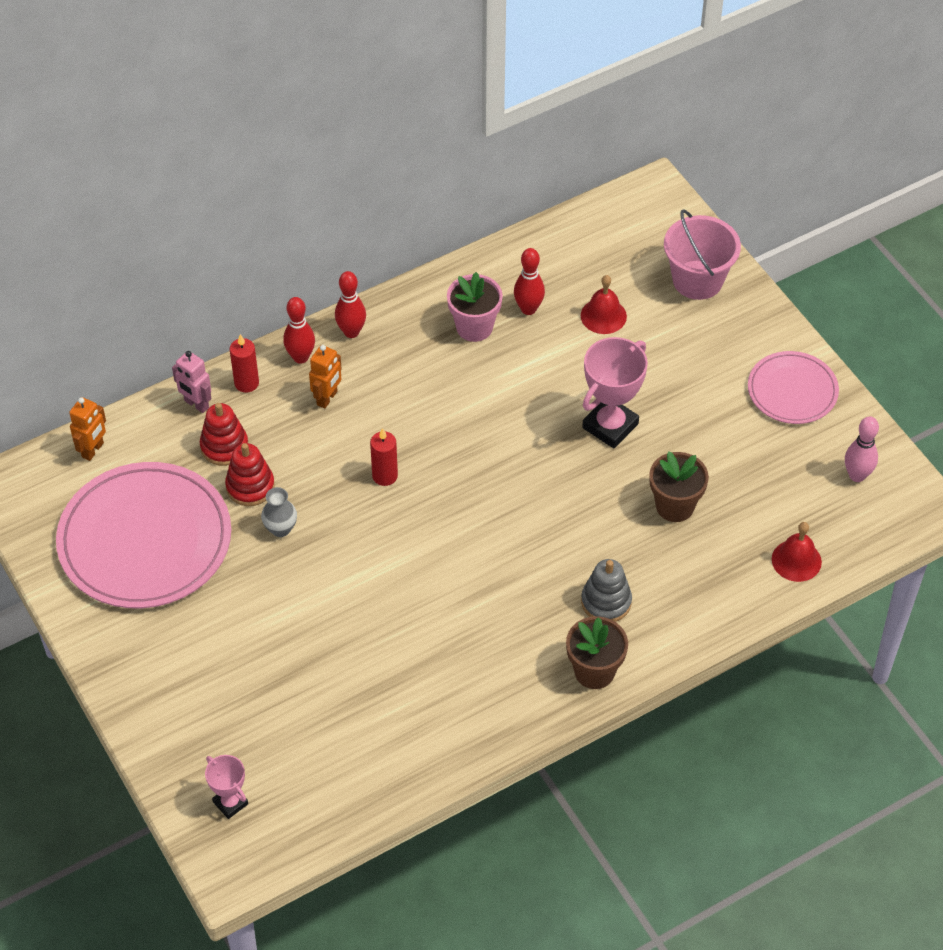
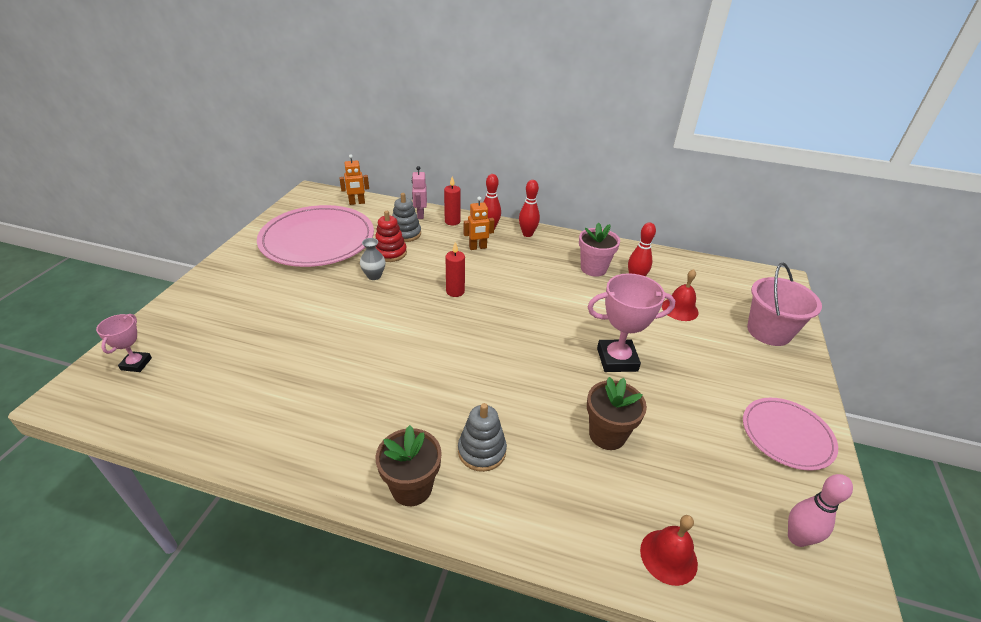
camera: 45 degrees right, 15 degrees down
(224, 446) = (405, 234): red stacking toy -> grey stacking toy

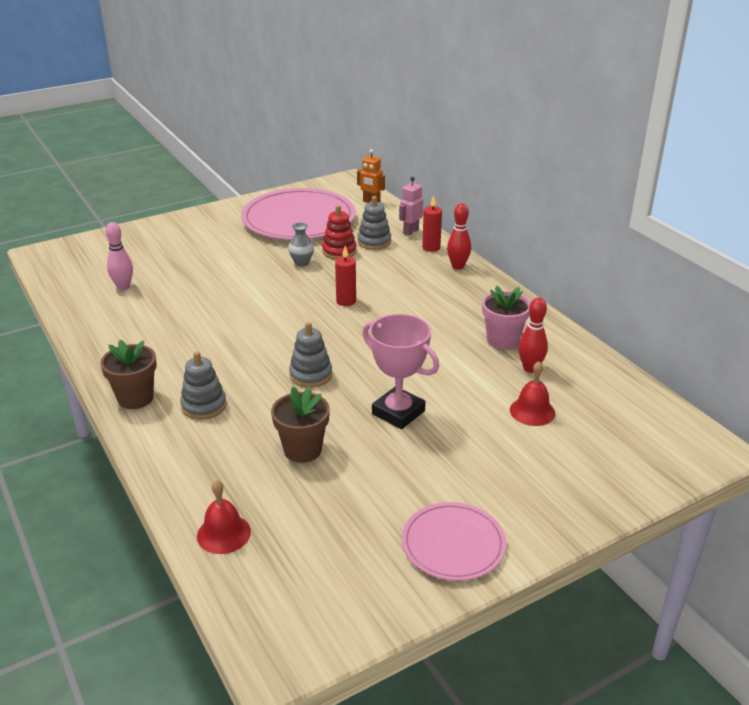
camera: 45 degrees right, 5 degrees down
(136, 364) = (90, 252): pink trophy -> none
(478, 247) = (419, 277): orange robot -> none
(520, 367) = (311, 375): none -> grey stacking toy
(527, 234) = (486, 286): red bowling pin -> none
(768, 331) = (597, 476): pink bucket -> none
(797, 538) = (332, 594): pink bowling pin -> pink bowling pin (123, 287)

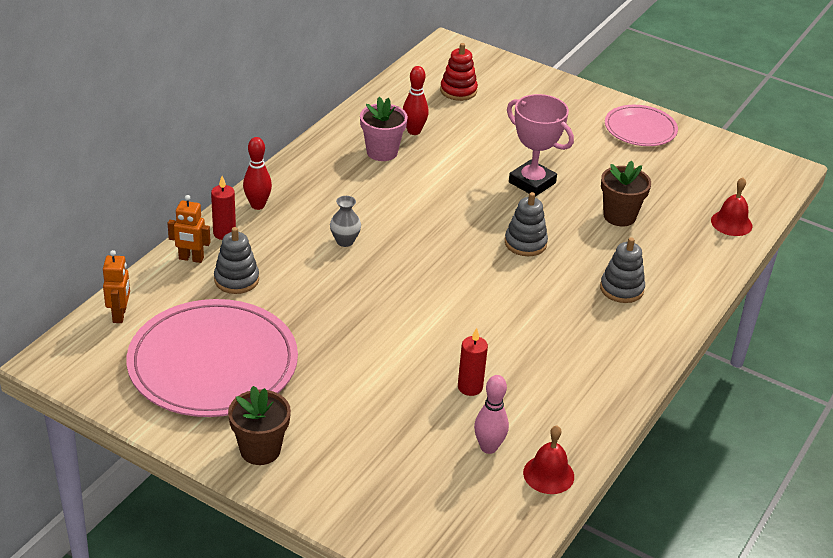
camera: 120 degrees left, 5 degrees up
(135, 398) = (651, 335): brown flower pot -> brown flower pot (260, 450)
(301, 263) = (327, 320): grey vase -> grey vase (345, 241)
(339, 251) = (279, 300): red stacking toy -> red stacking toy (458, 91)
(346, 301) = (385, 261): red candle -> red candle (470, 387)
(398, 412) = (532, 182): pink trophy -> pink trophy turned 60 degrees counterclockwise
(410, 231) = (191, 259): pink robot -> orange robot
(532, 411) = (472, 121): red bell -> red bell (548, 474)

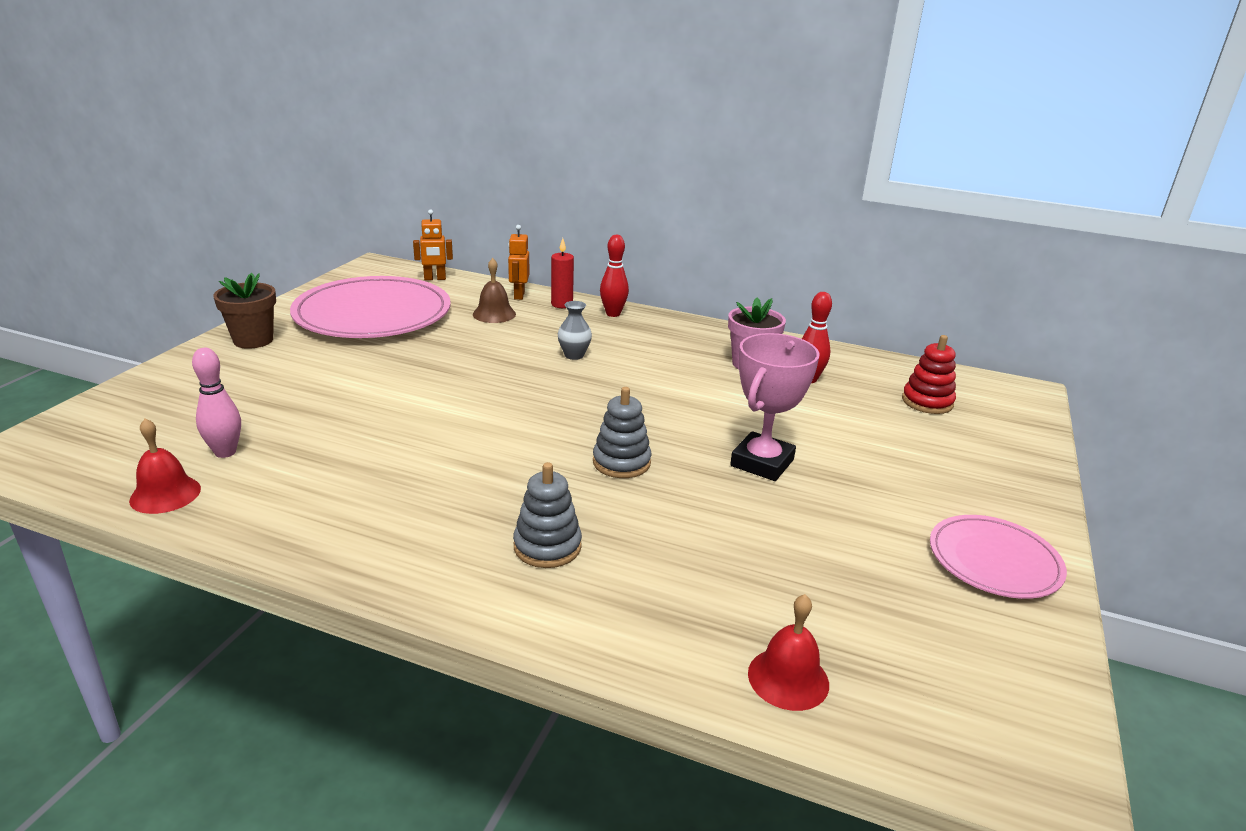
camera: 80 degrees right, 10 degrees down
(236, 279) = (494, 314): grey stacking toy -> brown bell
(470, 387) = (331, 436): red candle -> none
(619, 216) = (729, 542): brown flower pot -> none

